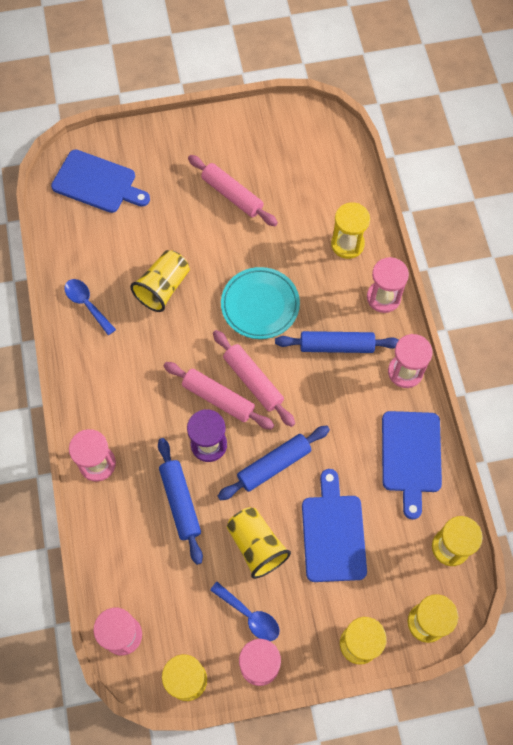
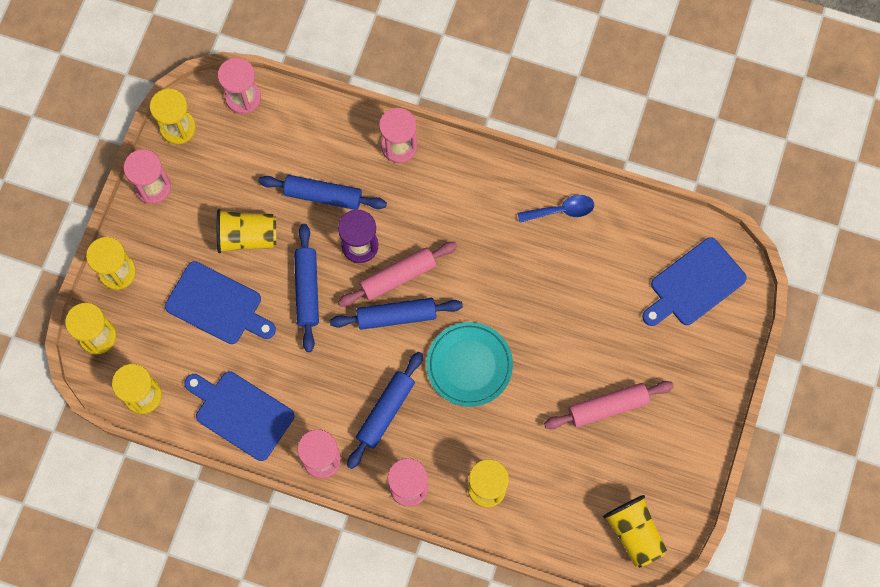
camera: 120 degrees right, 5 degrees up
(163, 288) = (539, 287): yellow cup -> yellow cup (634, 533)
(249, 615) = (195, 200): blue spoon -> none
(253, 381) = (396, 316): pink rolling pin -> blue rolling pin

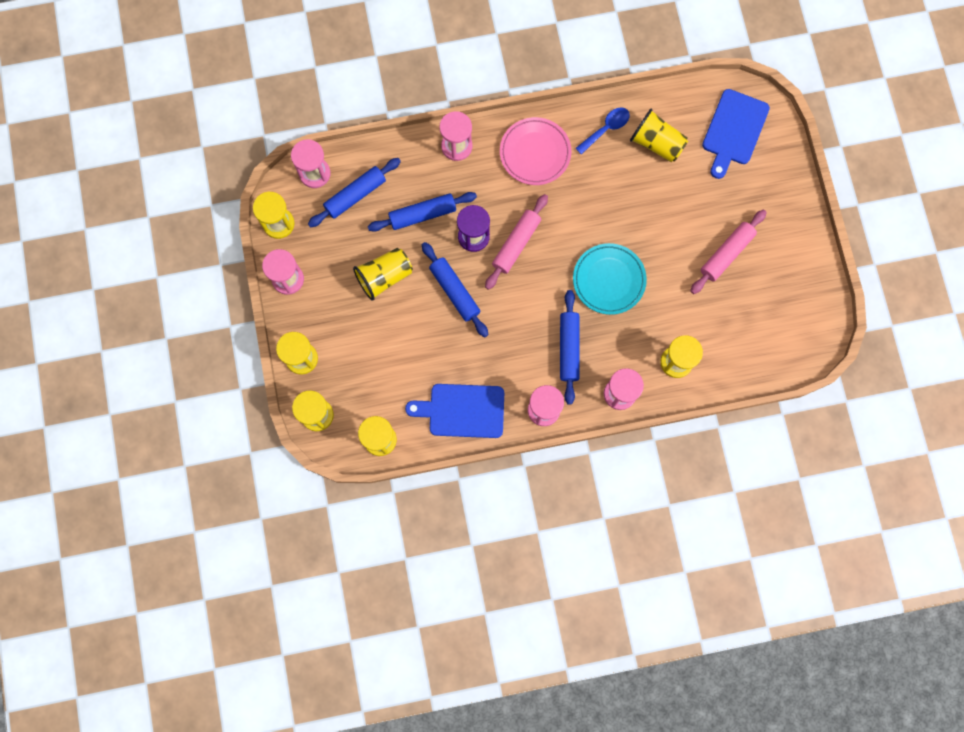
camera: 30 degrees left, 5 degrees up
(217, 305) = (394, 340): blue cutting board -> none
(396, 316) = (533, 274): blue rolling pin -> blue rolling pin (355, 195)
(473, 196) = (535, 153): none -> pink plate
(634, 533) = (799, 334): yellow cup -> yellow cup (656, 143)

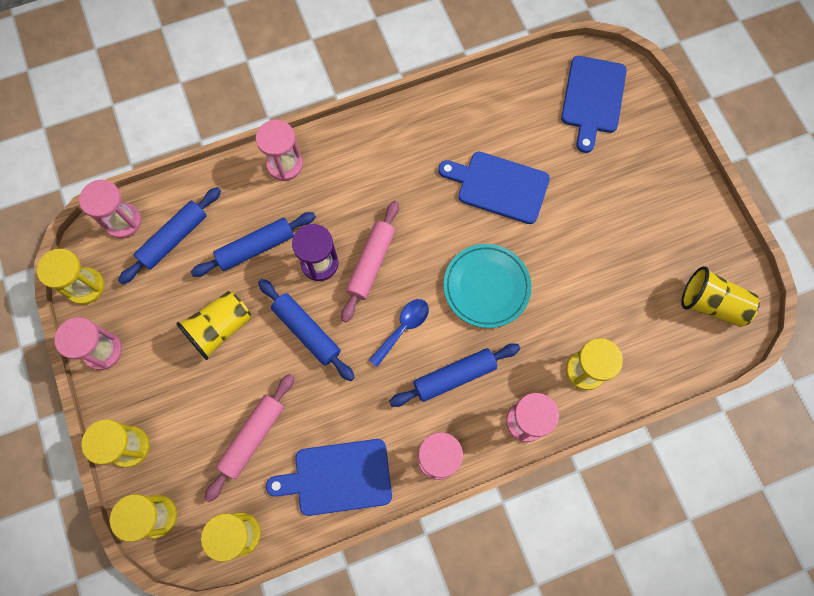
camera: 10 degrees left, 5 degrees down
(535, 153) = (375, 158): pink plate -> none
(569, 348) = (454, 376): blue rolling pin -> blue rolling pin turned 75 degrees clockwise
(606, 129) = (451, 119): blue spoon -> blue spoon (403, 328)
(636, 195) = (498, 186): none -> blue cutting board
(656, 143) = (510, 126): yellow cup -> yellow cup (711, 304)
(726, 254) = (615, 234): pink rolling pin -> pink rolling pin (253, 437)

